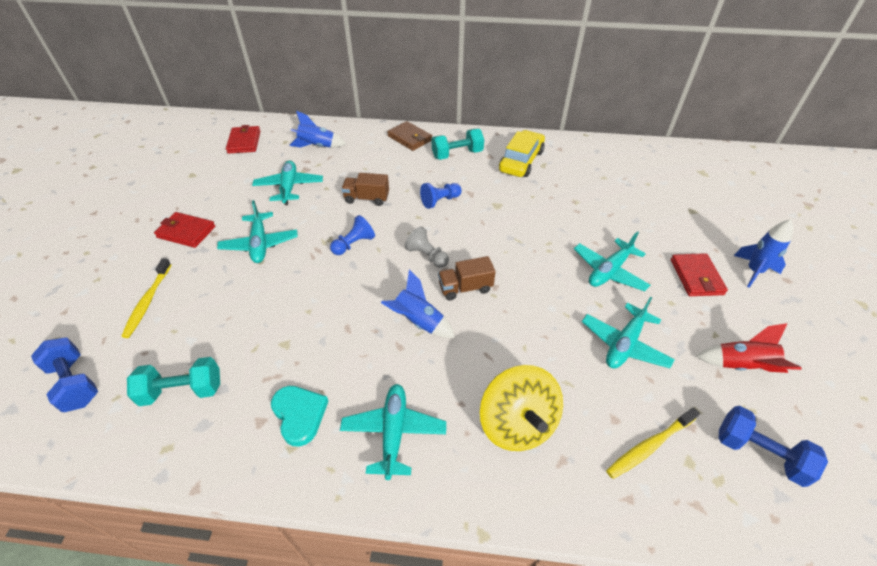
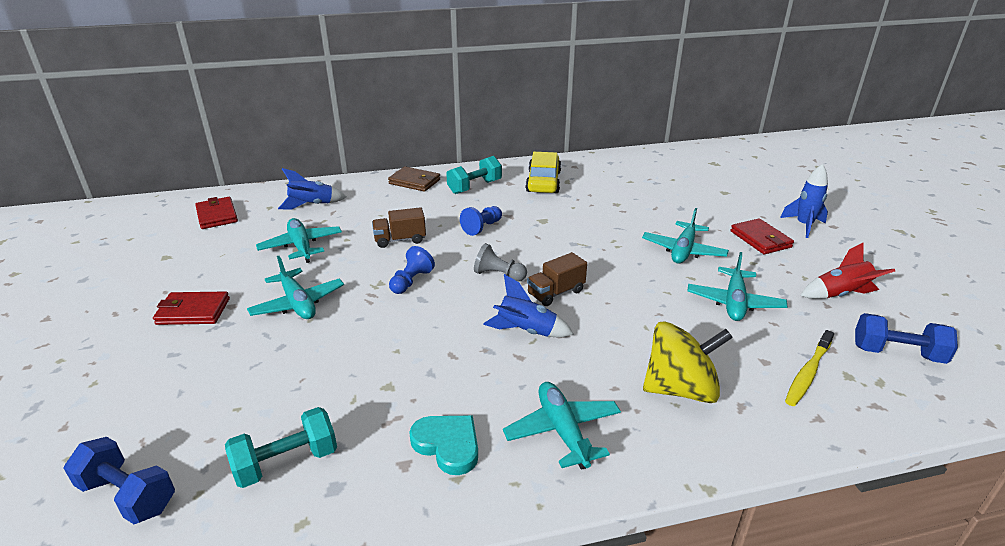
camera: 20 degrees left, 15 degrees down
(148, 301) = (183, 388): yellow toothbrush -> none
(517, 423) = (680, 389): yellow spinning top -> yellow spinning top turned 60 degrees counterclockwise

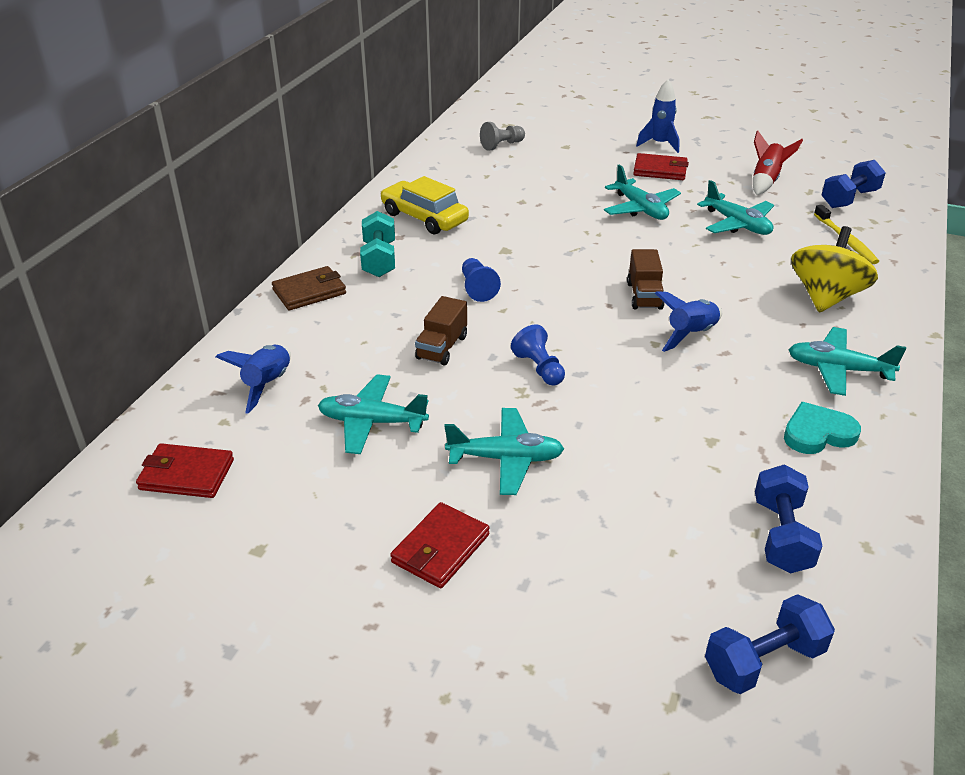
camera: 55 degrees left, 5 degrees up
(286, 462) = (781, 536): turquoise dumbbell -> blue dumbbell
(498, 275) = (582, 313): grey pawn -> grey pawn (502, 145)

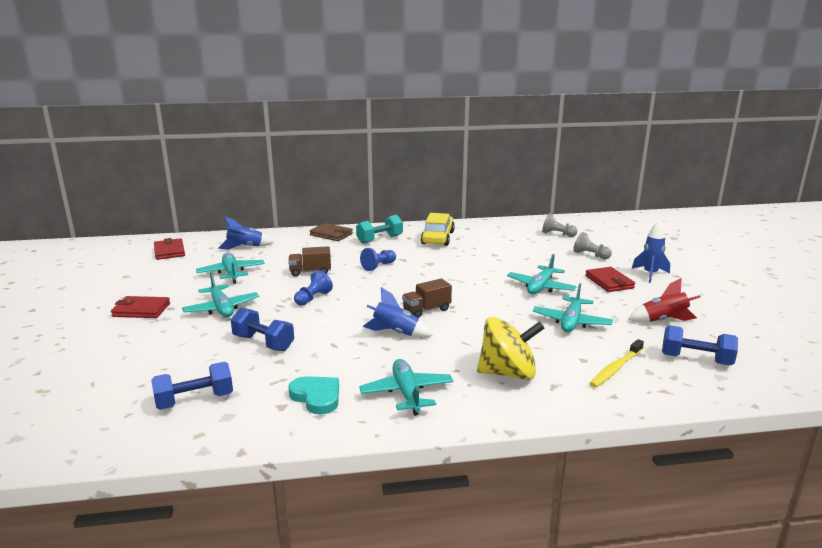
camera: 60 degrees right, 15 degrees down
(582, 152) = (590, 255): none -> grey pawn
(763, 661) = (78, 412): blue dumbbell -> blue dumbbell (263, 343)

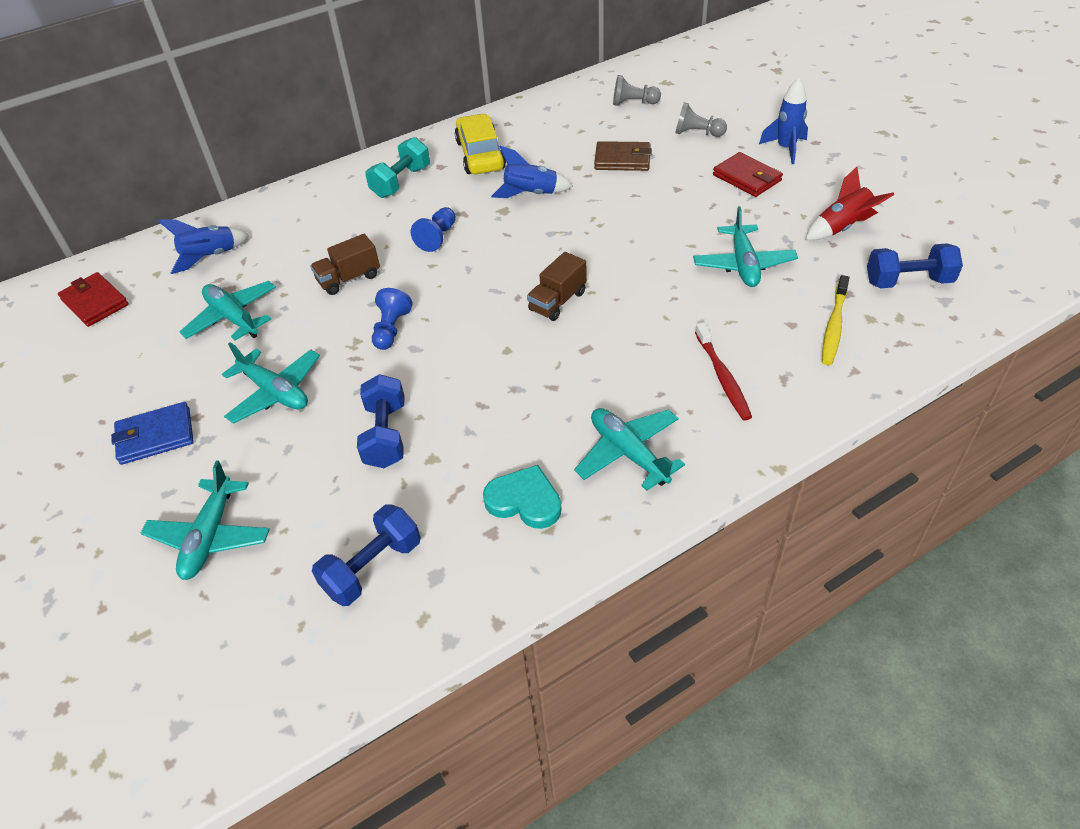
camera: 20 degrees left, 25 degrees up
(141, 310) = (155, 436): red wallet -> blue wallet
(263, 343) = (386, 435): blue dumbbell -> blue dumbbell turned 75 degrees clockwise
(331, 234) = (322, 191): brown wallet -> brown wallet (622, 160)
(395, 333) = (546, 356): blue rocket -> blue rocket (530, 194)
(508, 373) = (722, 377): yellow spinning top -> red toothbrush
(540, 287) = (672, 213): turquoise plane -> turquoise plane (210, 537)

